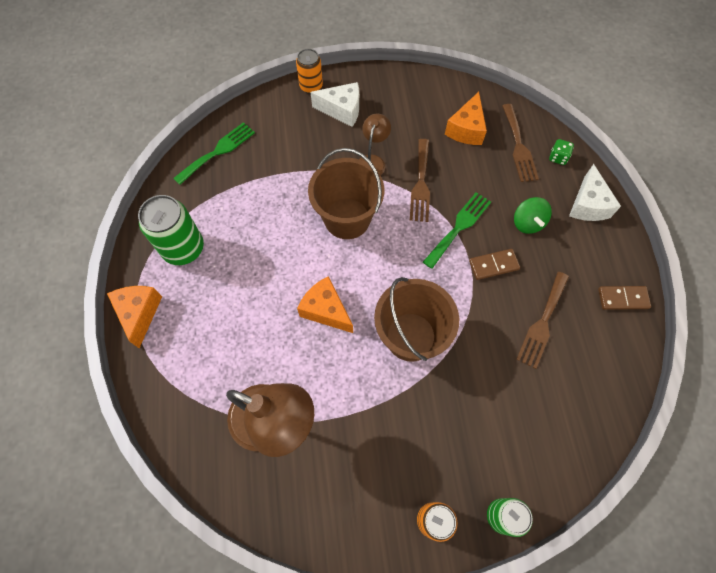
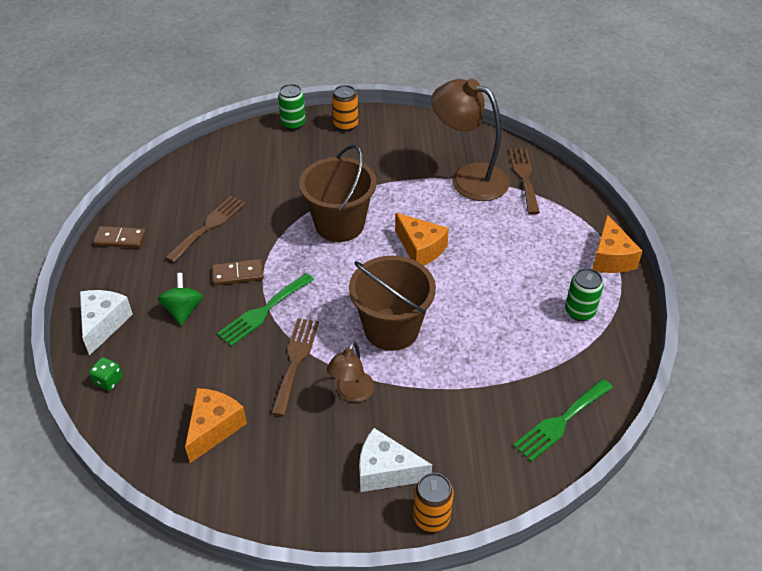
camera: 175 degrees left, 20 degrees down
(183, 248) = (579, 311): green can -> green can, size x0.62
(519, 146) = (152, 399): brown fork -> brown fork (524, 177)

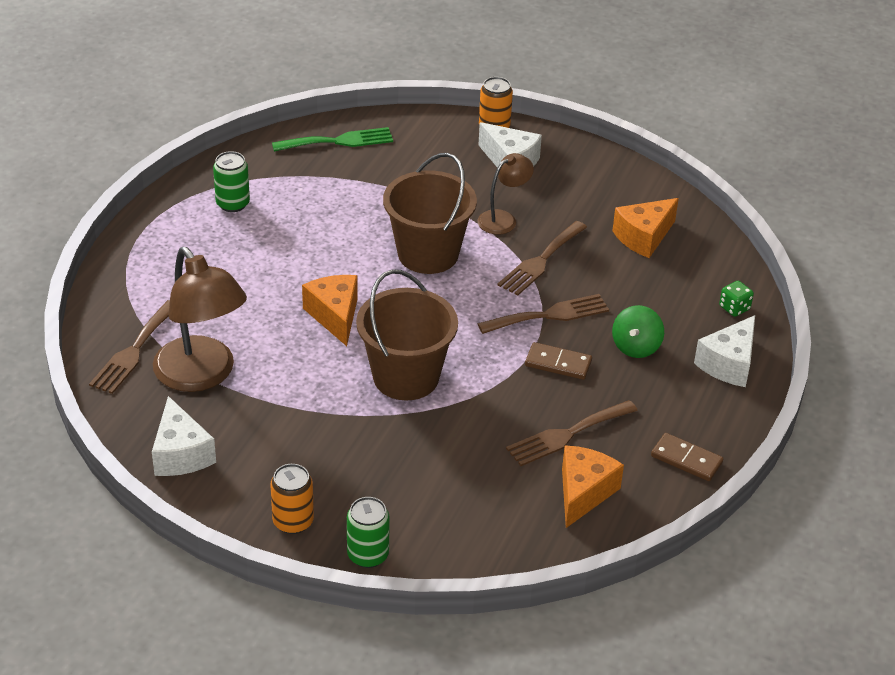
camera: 155 degrees left, 5 degrees down
(263, 311) = (549, 315): green fork -> brown fork
(436, 134) = (181, 454): none -> white cheese
(610, 258) = (145, 234): orange cheese -> orange cheese (583, 493)

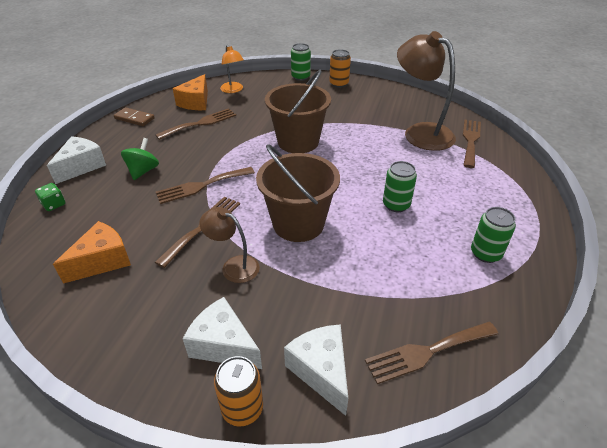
camera: 175 degrees right, 0 degrees up
(181, 454) = (407, 101): white cheese -> white cheese (321, 371)
(302, 264) = (396, 205): none -> green can
(335, 316) = (355, 171): orange cheese -> none
(338, 141) = (427, 352): green fork -> brown fork
(503, 219) = (234, 266): brown lamp -> brown lamp turned 75 degrees clockwise
(513, 524) = (233, 90): none -> orange lamp
(558, 363) = (200, 157): brown domino -> none

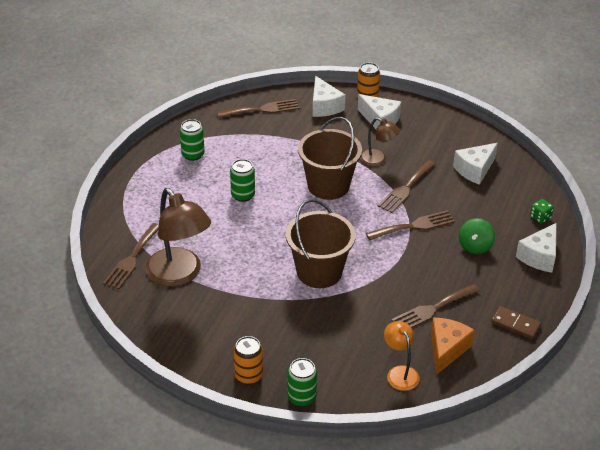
camera: 175 degrees left, 0 degrees up
(102, 261) = (475, 170): orange cheese -> white cheese

